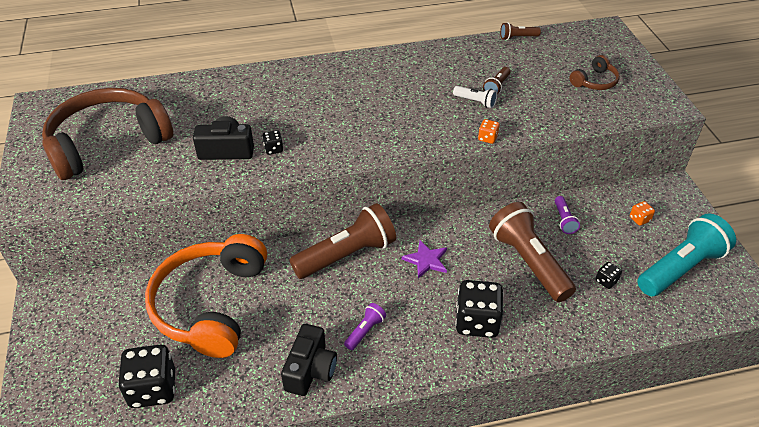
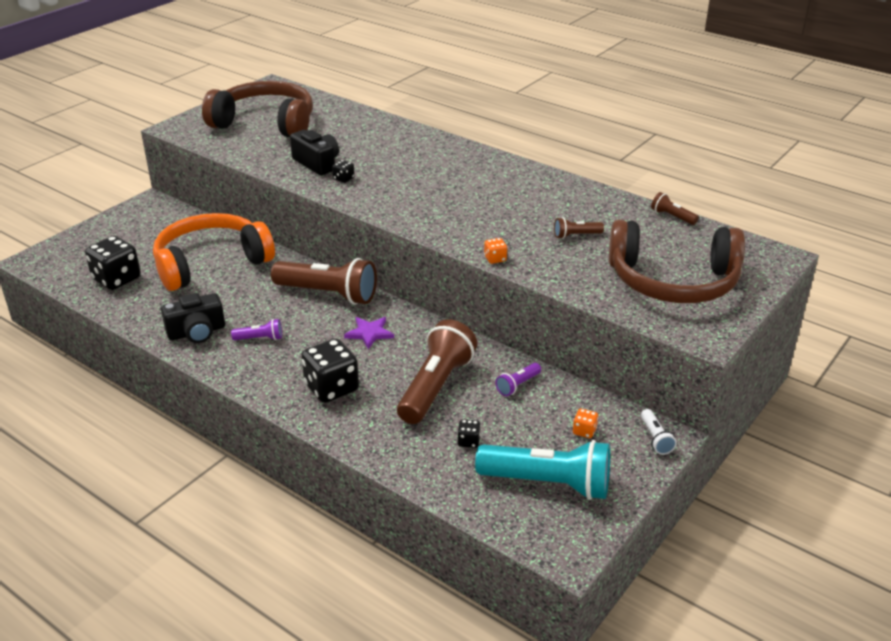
camera: 50 degrees right, 10 degrees down
(475, 102) = (537, 234): white flashlight -> white flashlight (655, 438)
(595, 81) = (673, 281): brown headphones -> brown headphones, size x2.29

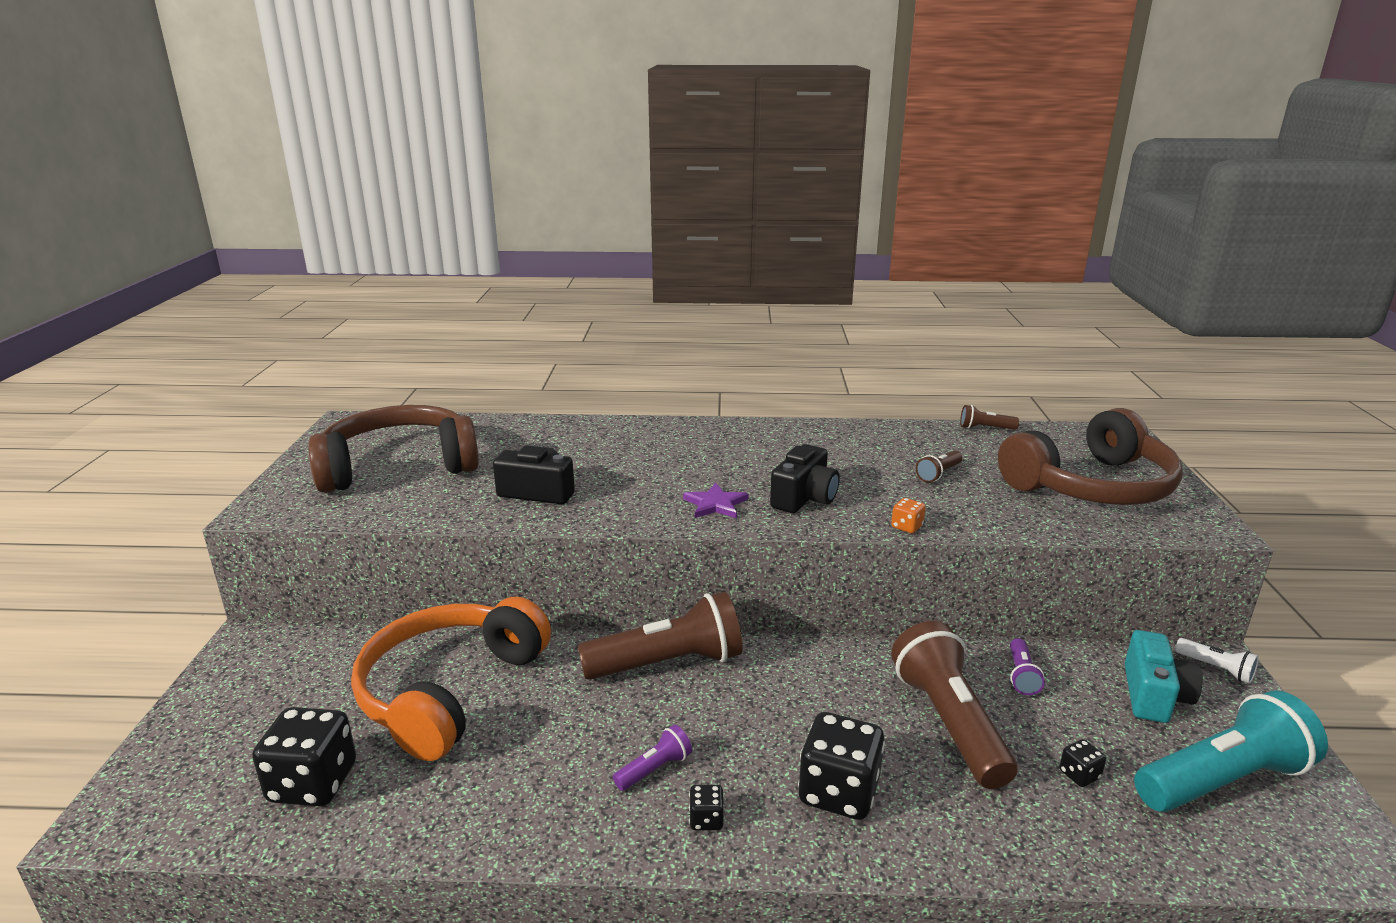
camera: 35 degrees left, 10 degrees down
(196, 332) = (548, 807): black camera -> black camera (804, 498)
(343, 179) = (599, 499): black dice -> black dice (706, 819)
(369, 333) = (784, 691): purple star -> purple star (715, 504)
(584, 431) = (1154, 695): orange dice -> turquoise camera

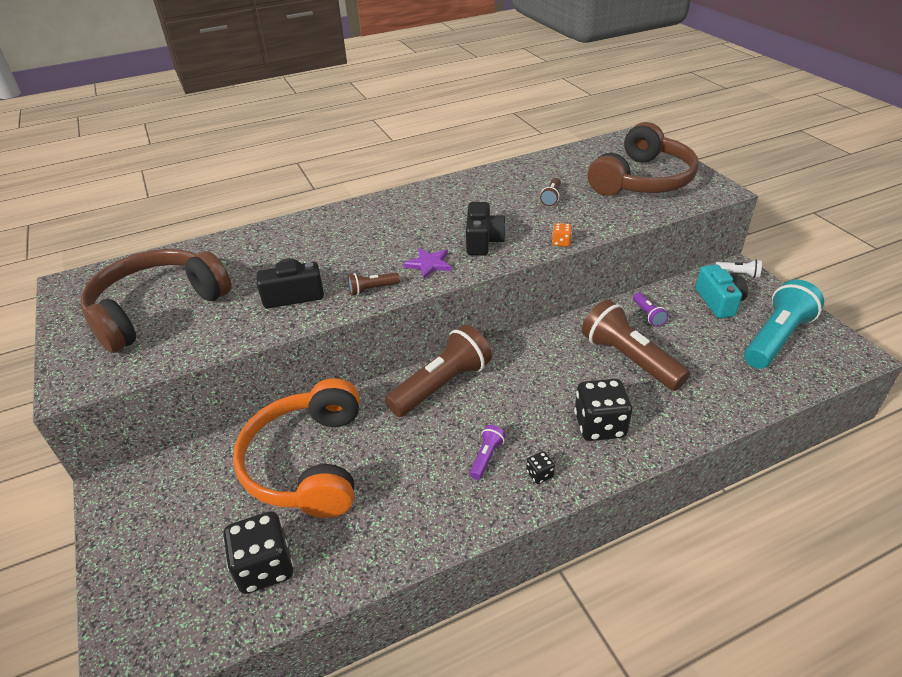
camera: 25 degrees left, 15 degrees up
(985, 428) = (554, 154): brown flashlight -> brown flashlight (372, 289)
(1079, 775) = (711, 363): black dice -> none

